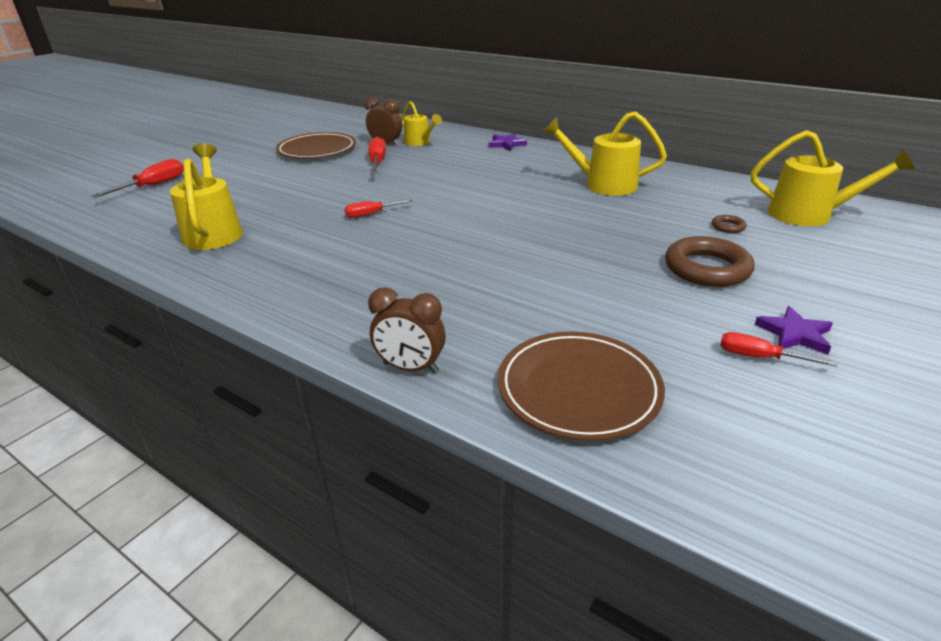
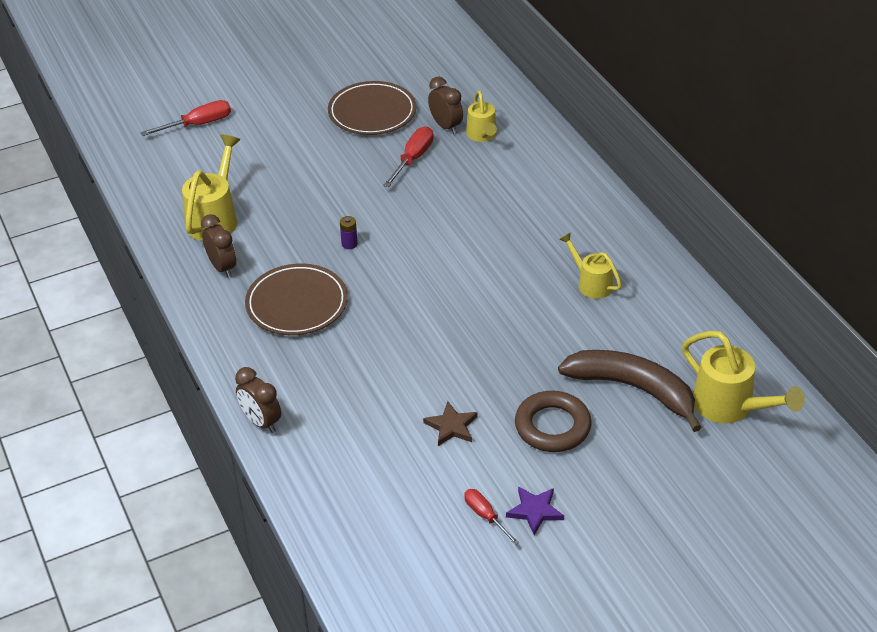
camera: 30 degrees right, 10 degrees up
(249, 260) = (222, 267): none -> brown clock
(371, 214) = (349, 244): red screwdriver -> purple battery
(506, 144) = (567, 174): purple star -> none
(578, 389) = (346, 484): brown plate -> brown plate (297, 303)
(602, 184) = (591, 283): yellow watering can -> yellow watering can, size x0.63
(621, 299) = (451, 426): none -> brown star
(728, 227) = (633, 389): brown ring -> brown banana

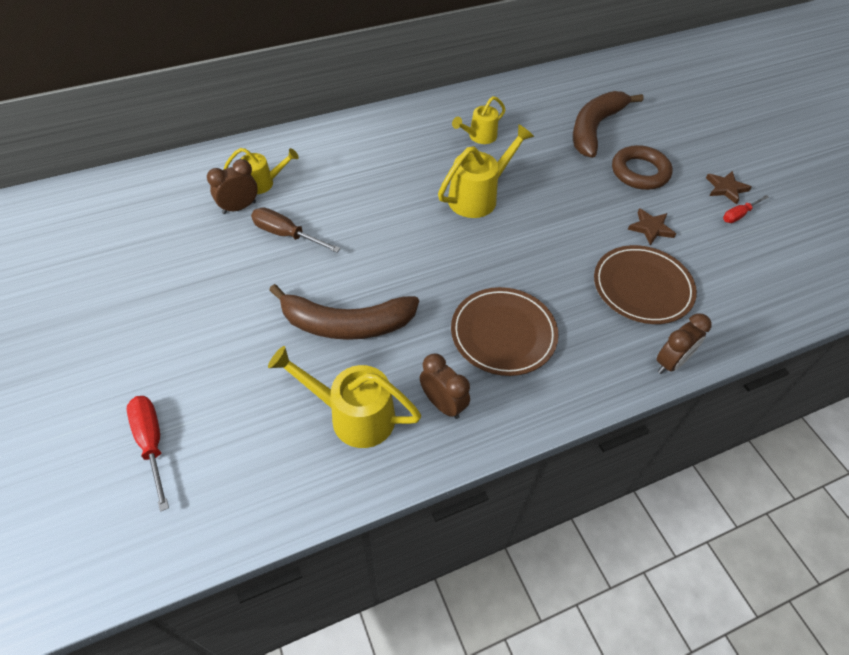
camera: 90 degrees left, 10 degrees up
(222, 267) = (443, 404): brown clock -> brown clock turned 75 degrees clockwise
(307, 206) = (346, 324): none -> brown banana
(349, 244) = (414, 289): purple battery -> none
(372, 112) = (193, 264): brown plate -> brown plate (642, 287)
(413, 159) = (286, 234): red screwdriver -> brown screwdriver
(535, 511) = (726, 188): purple star -> brown star
(730, 407) = (606, 89): yellow watering can -> yellow watering can (478, 196)

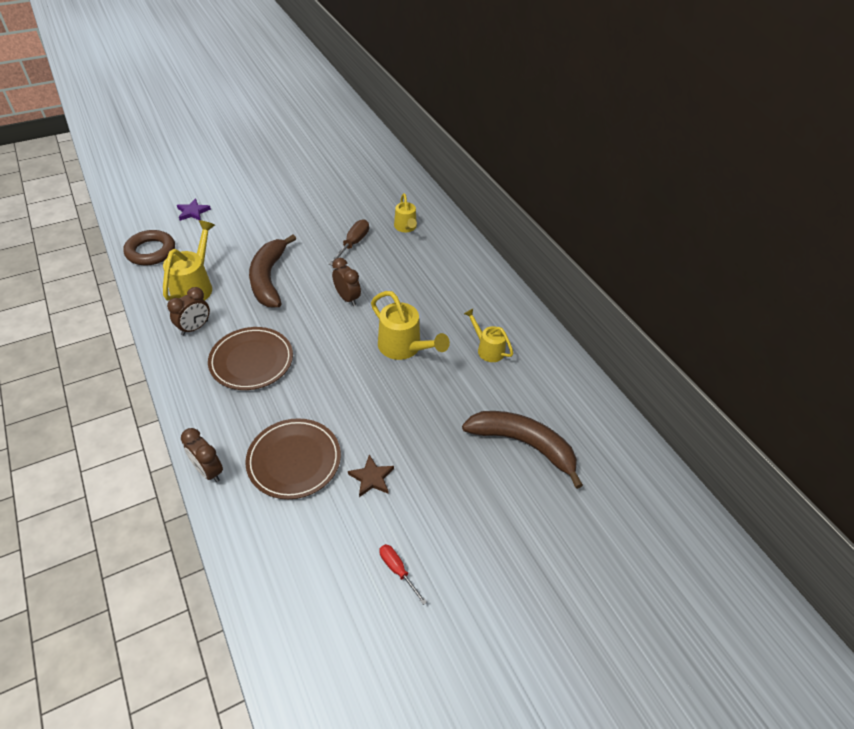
camera: 85 degrees right, 5 degrees down
(151, 443) = (193, 212): red screwdriver -> purple star
(239, 207) = (379, 220): brown clock -> brown clock (347, 298)
(640, 172) = (457, 479): brown ring -> brown ring (151, 251)
(726, 188) = (441, 565): brown star -> none

